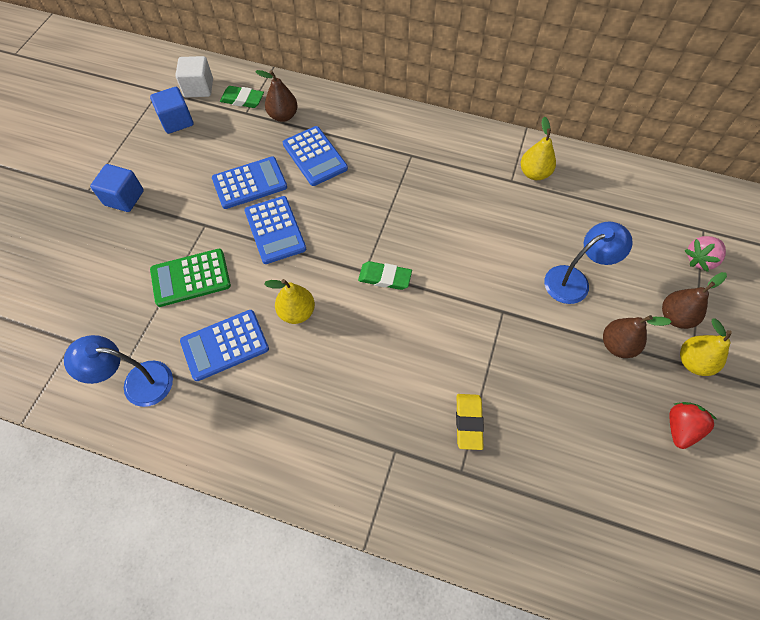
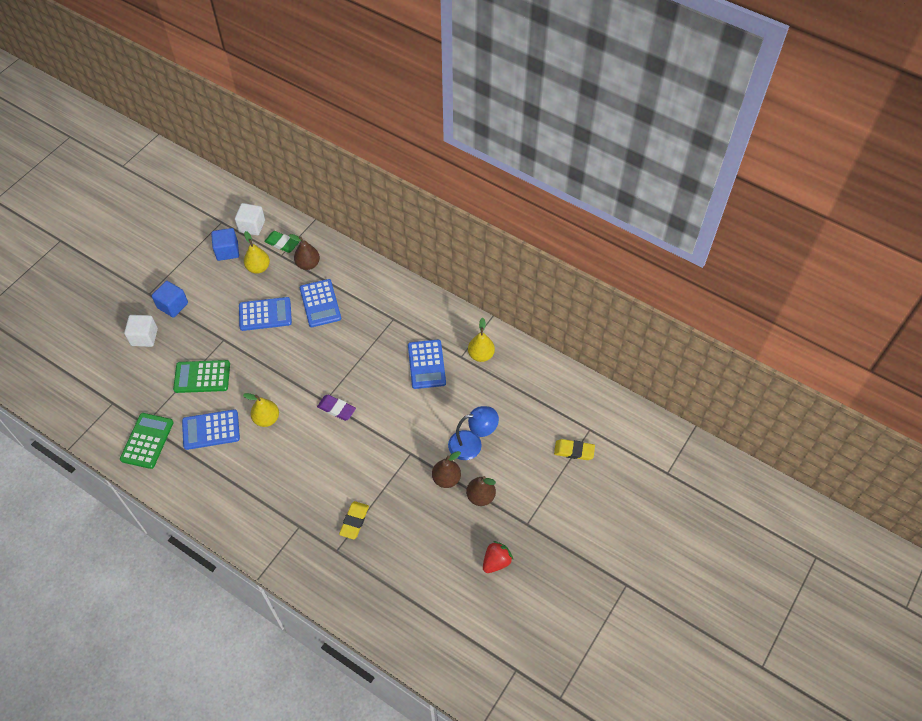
camera: 15 degrees right, 5 degrees down
(96, 245) = (144, 337): none -> white cube
(137, 382) = (147, 441): blue lamp -> green calculator
(275, 230) = (271, 355): blue calculator -> blue calculator (426, 364)
(385, 277) = (336, 409): green eraser -> purple eraser
(675, 316) = (533, 487): brown pear -> brown pear (446, 479)
(693, 362) = (529, 521): yellow pear -> yellow pear (258, 268)
(699, 259) = (574, 451): pink strawberry -> yellow eraser

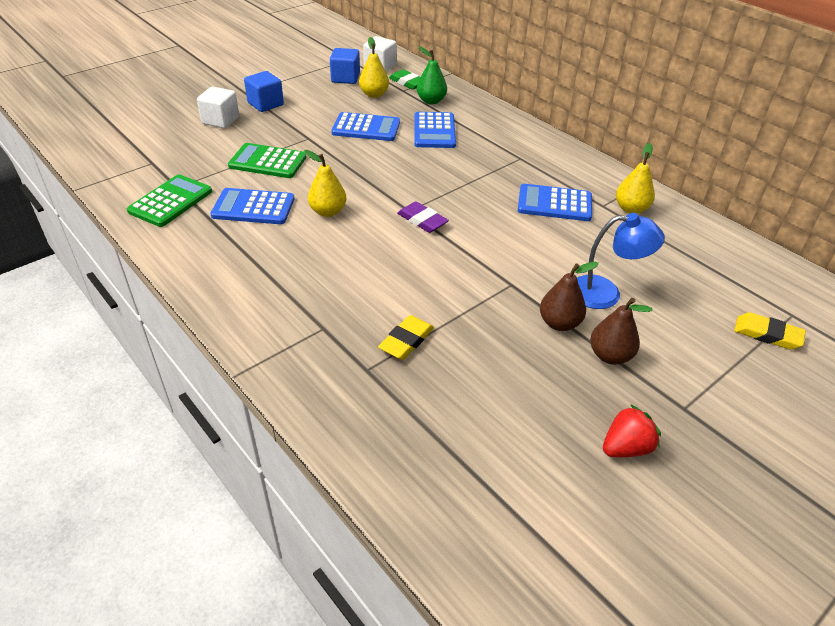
camera: 15 degrees right, 15 degrees down
(308, 264) = (431, 101): brown pear -> green pear
(426, 364) = (554, 203): blue calculator -> blue calculator turned 90 degrees clockwise

